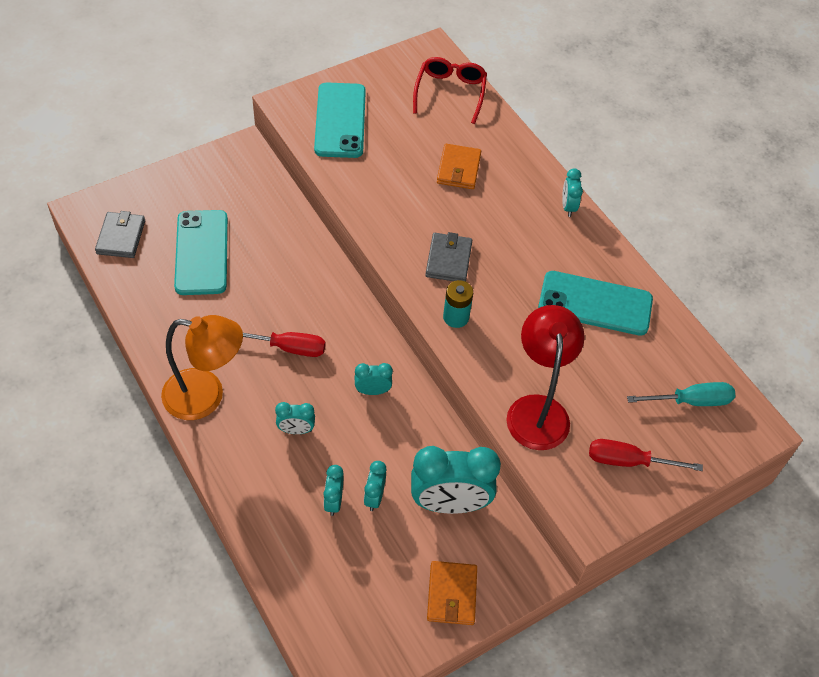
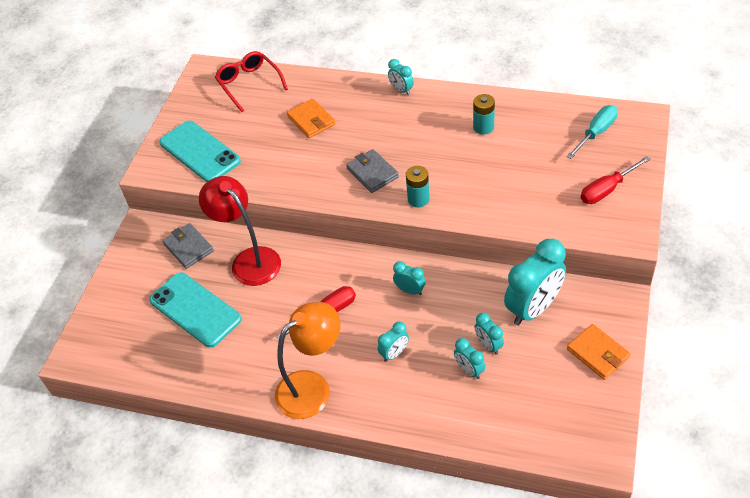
camera: 35 degrees left, 5 degrees down
(121, 237) = (124, 349): grey wallet -> grey wallet (188, 248)
(372, 391) = (410, 290): turquoise clock -> turquoise clock turned 75 degrees clockwise
(537, 410) = (527, 207): red lamp -> red lamp (249, 260)
(595, 304) = (483, 127): turquoise phone -> turquoise battery

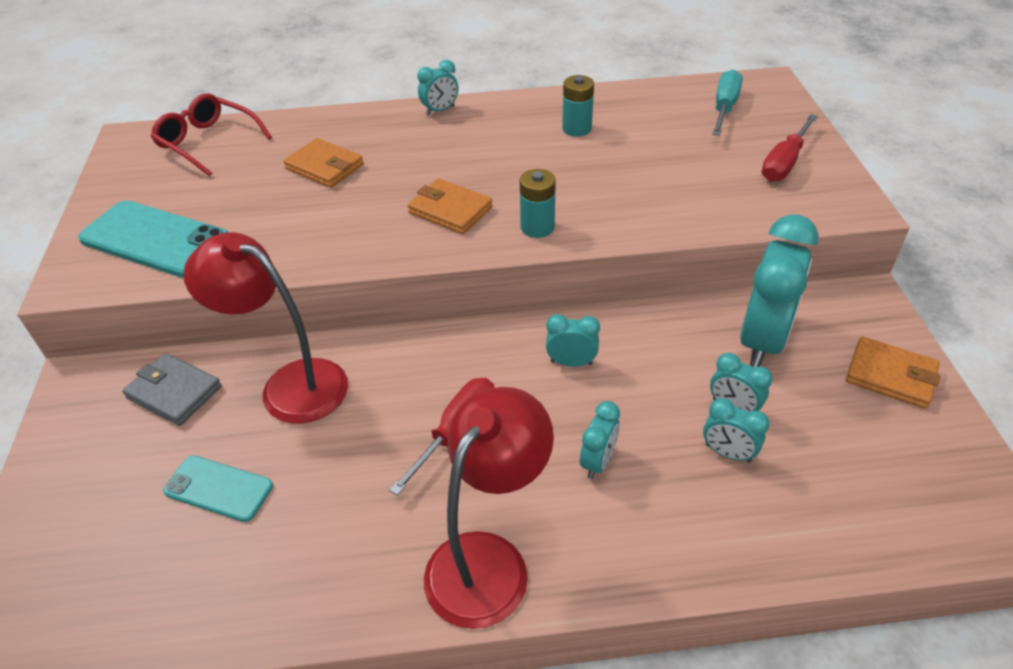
camera: 25 degrees left, 5 degrees down
(195, 310) = (218, 488): turquoise phone -> turquoise phone, size x0.59
(312, 387) = (488, 560): orange lamp -> red lamp
(372, 173) = (450, 210): grey wallet -> orange wallet
(401, 90) = (440, 110): turquoise clock -> turquoise clock turned 60 degrees counterclockwise

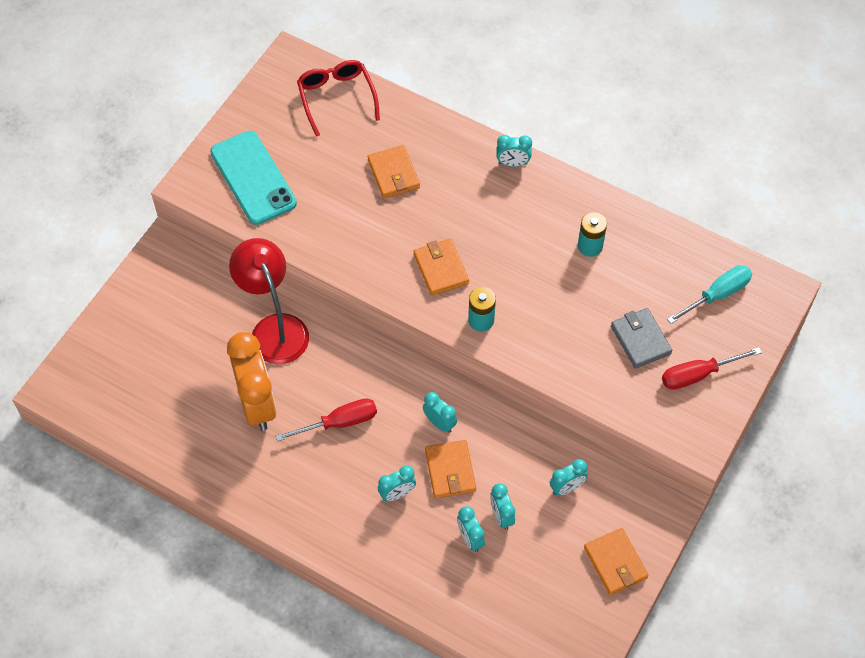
camera: 35 degrees right, 15 degrees up
(174, 392) = (211, 291): grey wallet -> grey wallet (640, 340)
(218, 488) = (198, 373): turquoise phone -> none
(331, 475) = (257, 404): none -> orange clock
(488, 560) = (297, 506): red lamp -> none
(631, 400) = (450, 471): none -> orange wallet
(762, 340) = (566, 487): turquoise clock -> turquoise clock, size x0.48

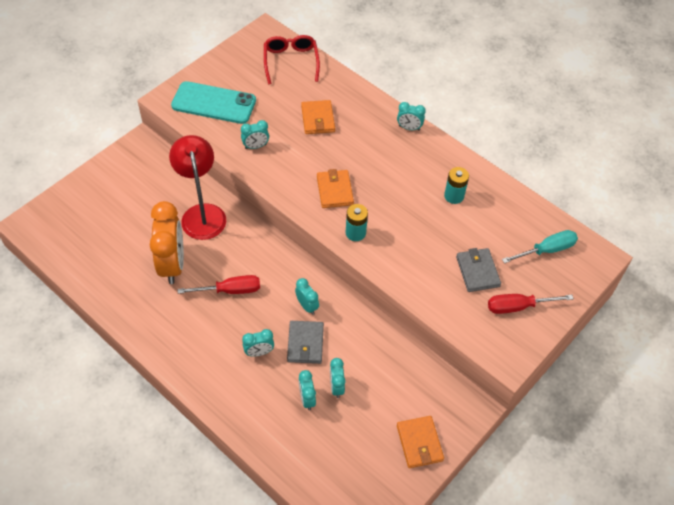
camera: 10 degrees right, 5 degrees down
(253, 178) = (214, 103): turquoise phone -> turquoise phone turned 60 degrees counterclockwise
(450, 471) = (305, 343): orange wallet -> grey wallet
(566, 487) = (394, 375): turquoise clock -> turquoise clock (255, 146)

